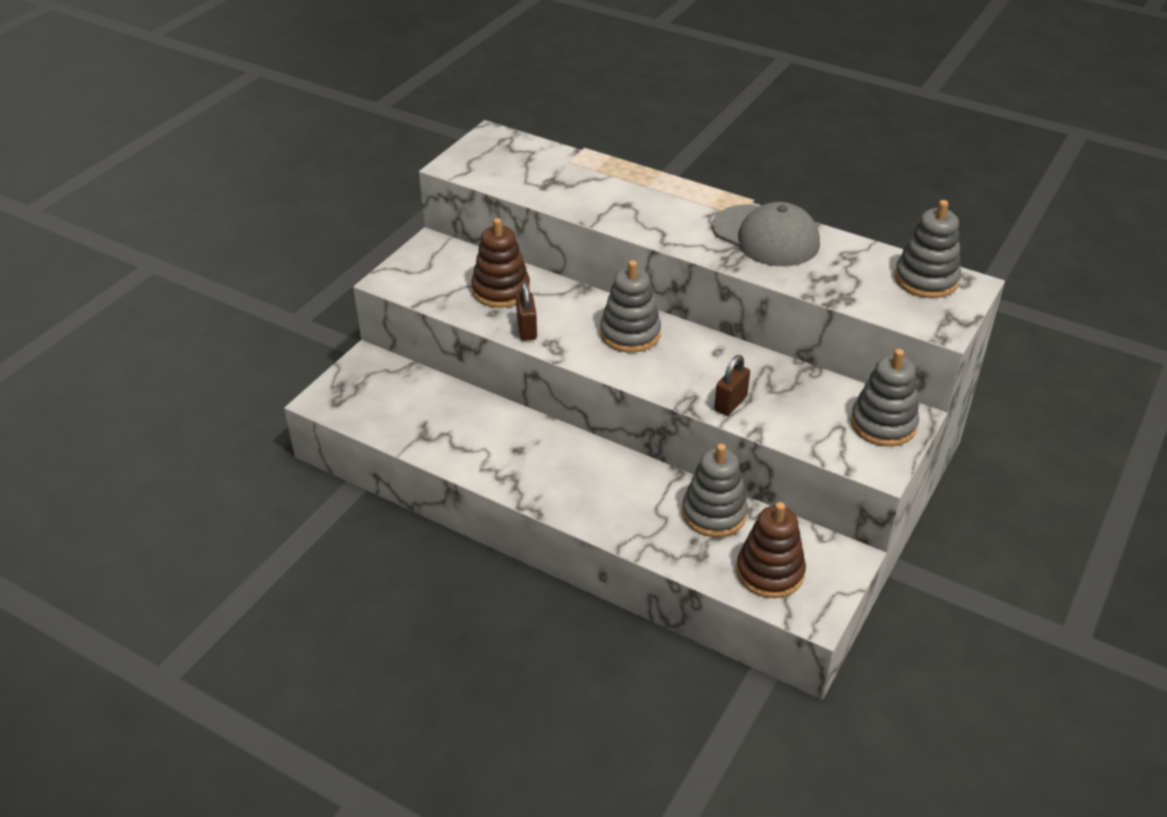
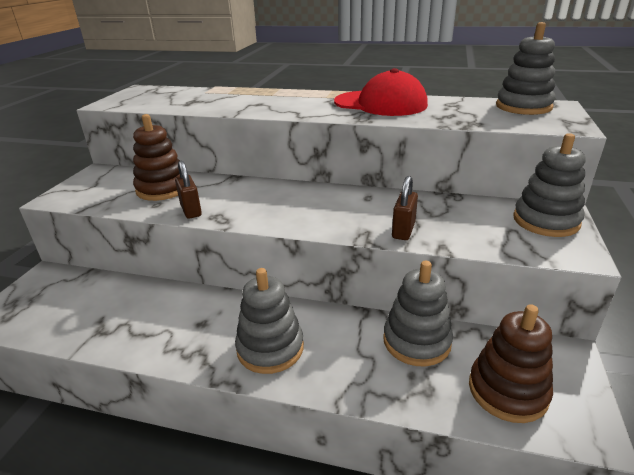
camera: 15 degrees left, 10 degrees down
(630, 333) = (287, 198): grey stacking toy -> grey stacking toy (270, 348)
(766, 236) = (380, 104): grey cap -> red cap

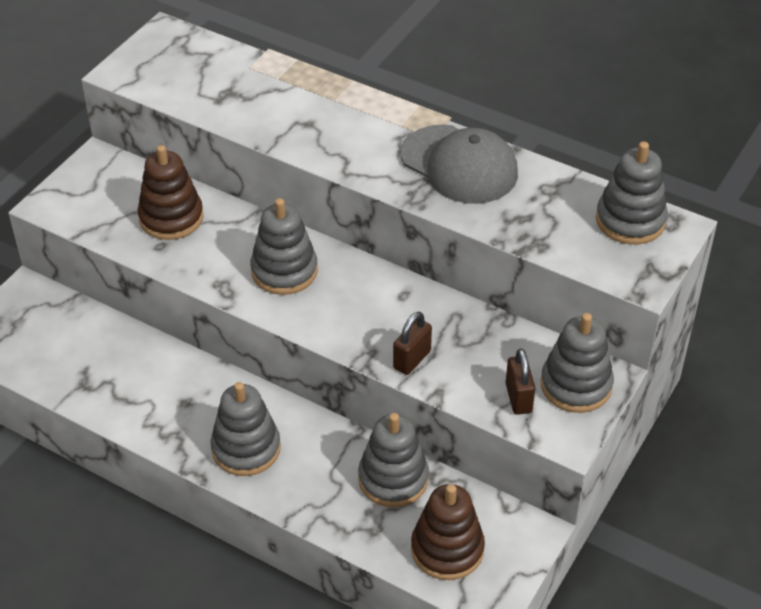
camera: 15 degrees right, 15 degrees up
(191, 210) = (196, 267): brown padlock -> brown padlock (518, 398)
(266, 200) = (284, 271): none -> grey stacking toy
(380, 104) = (459, 165): red cap -> grey cap

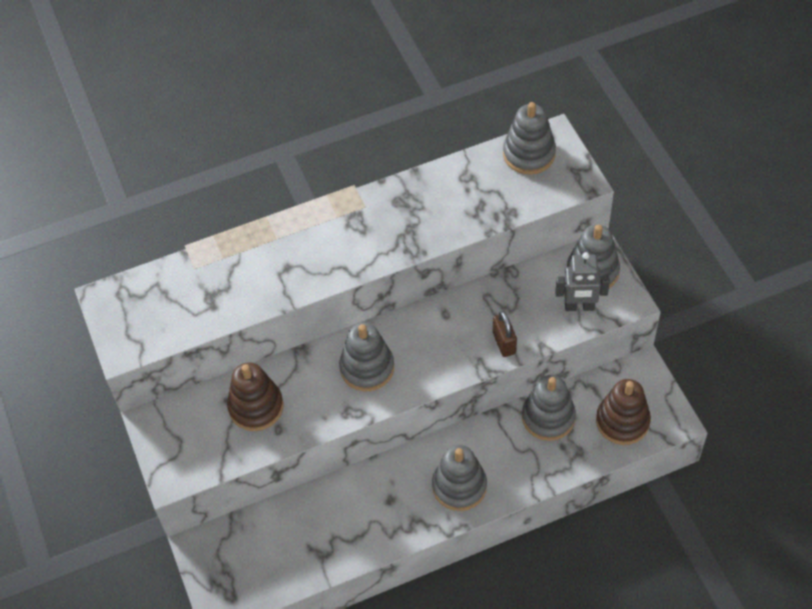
camera: 50 degrees left, 10 degrees up
(459, 165) = (404, 209): grey cap -> none
(518, 398) = (579, 306): brown padlock -> grey robot

